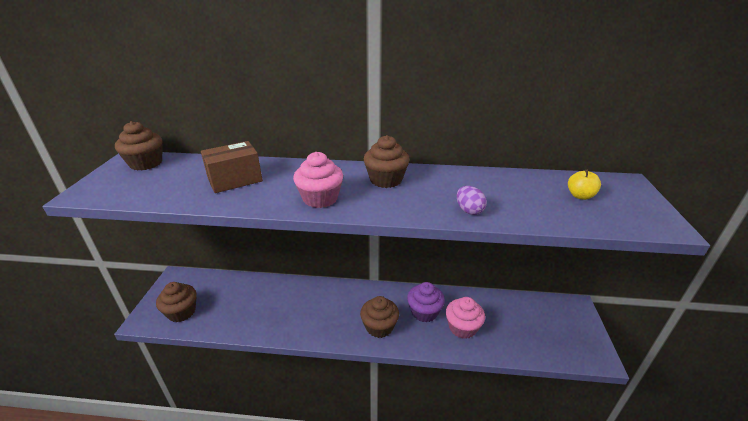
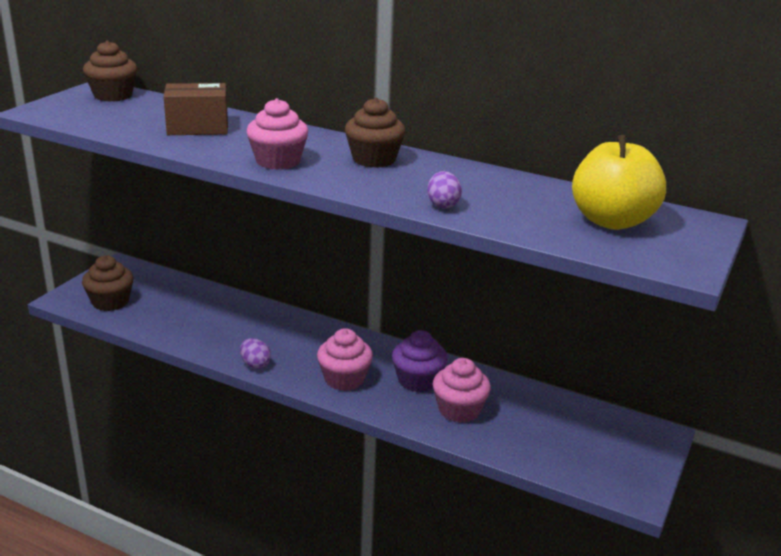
camera: 20 degrees right, 5 degrees down
(314, 334) = (255, 364): none -> purple egg
(379, 327) = (344, 379): brown cupcake -> pink cupcake
(580, 196) = (612, 221): yellow apple -> yellow apple, size x2.14

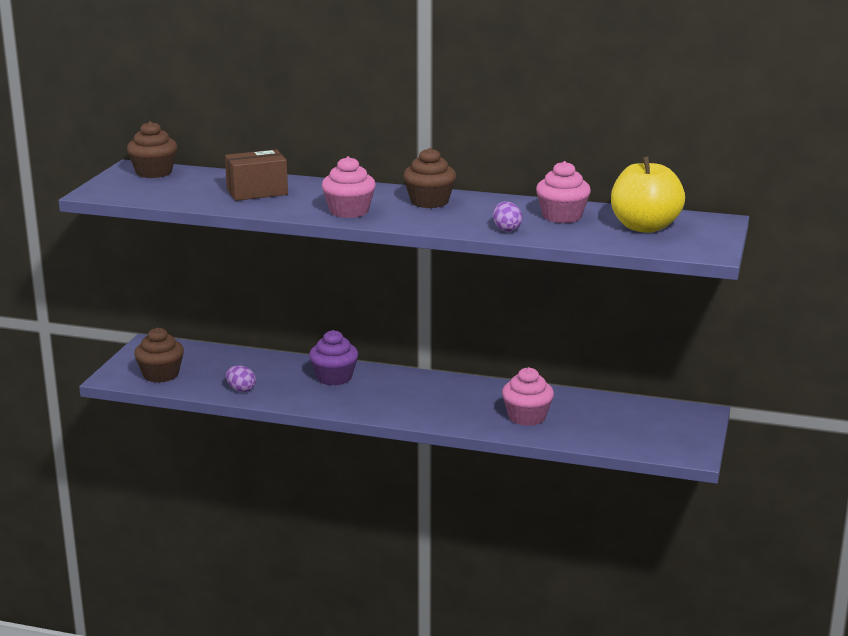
camera: 10 degrees left, 5 degrees down
(255, 364) = (329, 406): purple egg -> purple egg (241, 389)
(344, 379) = (416, 407): pink cupcake -> pink cupcake (562, 216)
(418, 381) = (482, 401): purple cupcake -> purple cupcake (334, 377)

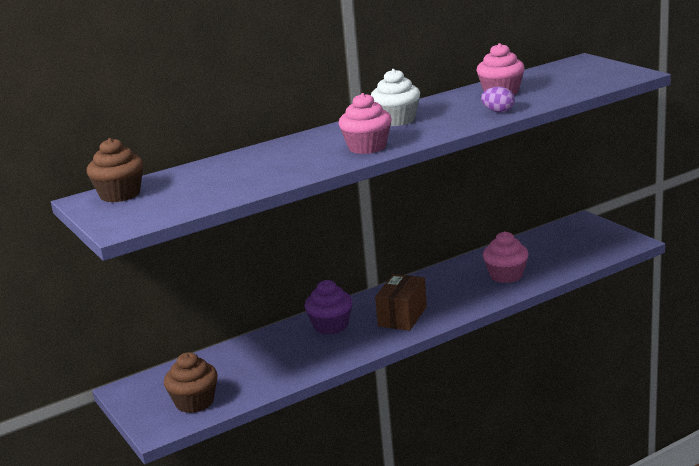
camera: 45 degrees left, 0 degrees up
(241, 389) = (285, 372): purple egg -> none
(257, 192) = (256, 167): brown box -> brown box (402, 316)
(429, 202) = (397, 120): brown cupcake -> white cupcake
(644, 227) = (561, 78): yellow apple -> none

